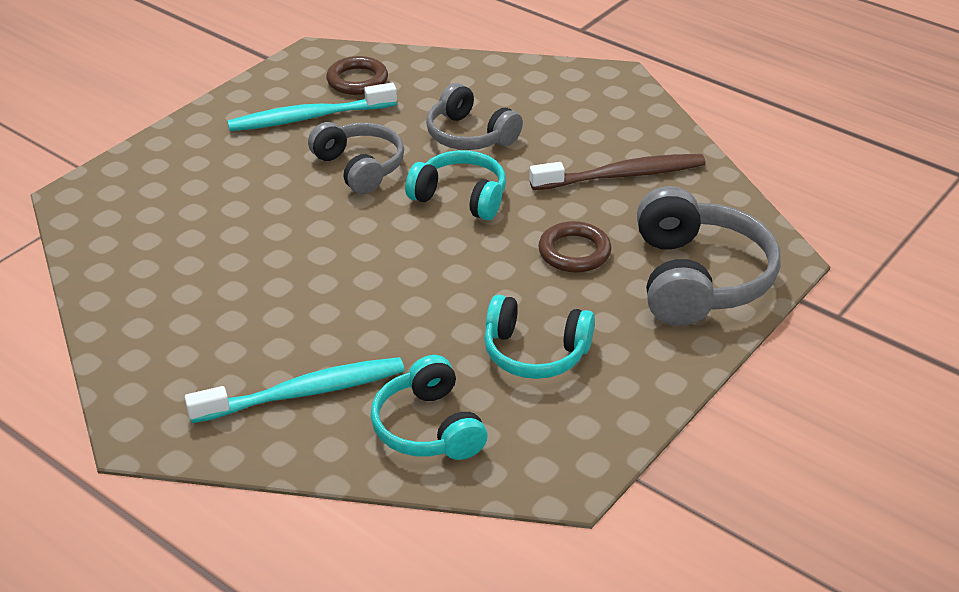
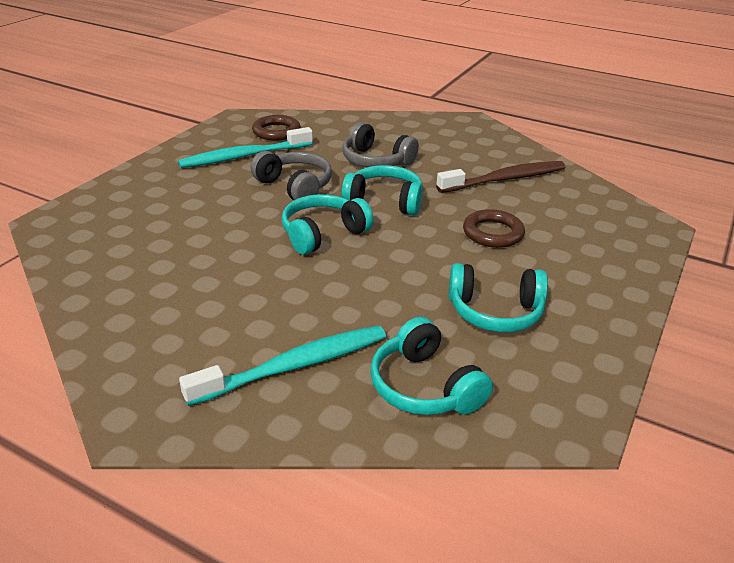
camera: 10 degrees left, 5 degrees down
(375, 237) = (323, 234): none -> turquoise headphones
(698, 278) = (601, 245): grey headphones -> none

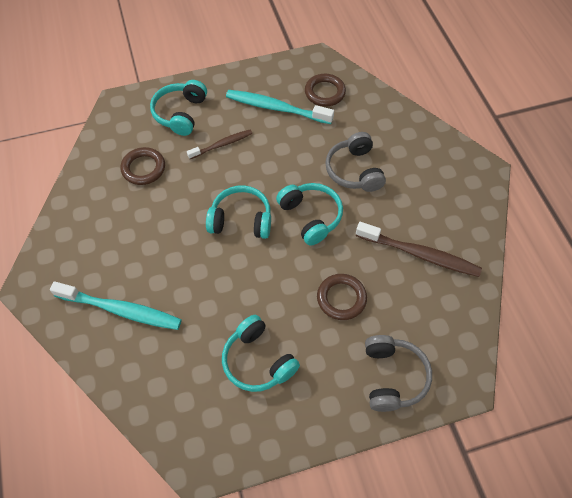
camera: 45 degrees right, 25 degrees up
(154, 251) = (143, 168): none -> brown ring
(223, 198) = (222, 144): none -> brown toothbrush
(295, 186) = (274, 162): grey headphones -> grey headphones (393, 377)
(424, 387) = (160, 377): turquoise headphones -> turquoise headphones (180, 113)

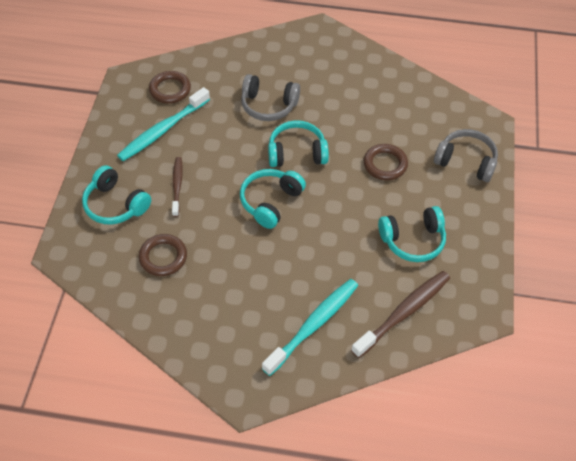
camera: 65 degrees left, 5 degrees down
(420, 254) = (372, 100): brown toothbrush -> brown toothbrush (403, 313)

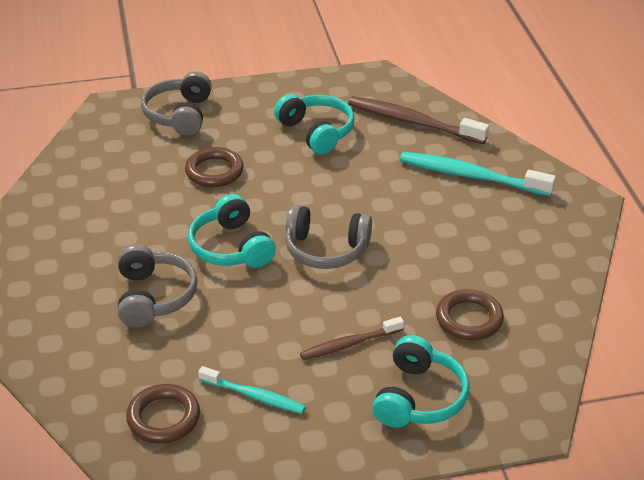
camera: 110 degrees left, 15 degrees down
(163, 130) = (254, 396): turquoise toothbrush -> turquoise toothbrush, size x0.60
(270, 202) = (326, 249): turquoise headphones -> grey headphones

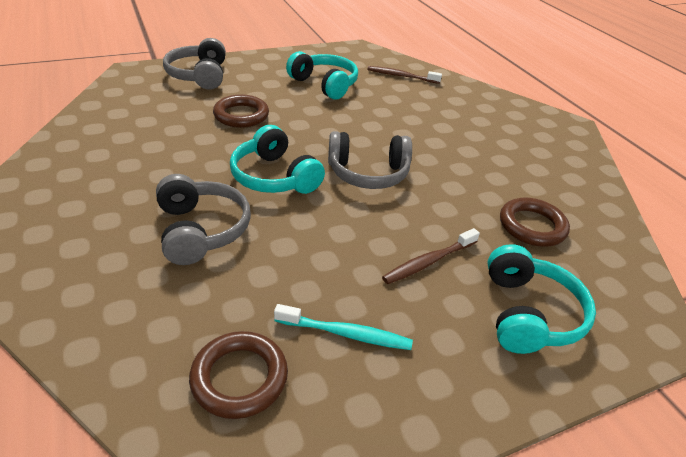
camera: 15 degrees left, 0 degrees up
(413, 122) = (401, 76): brown toothbrush -> brown toothbrush, size x0.60
(471, 176) = (467, 111): turquoise toothbrush -> none

